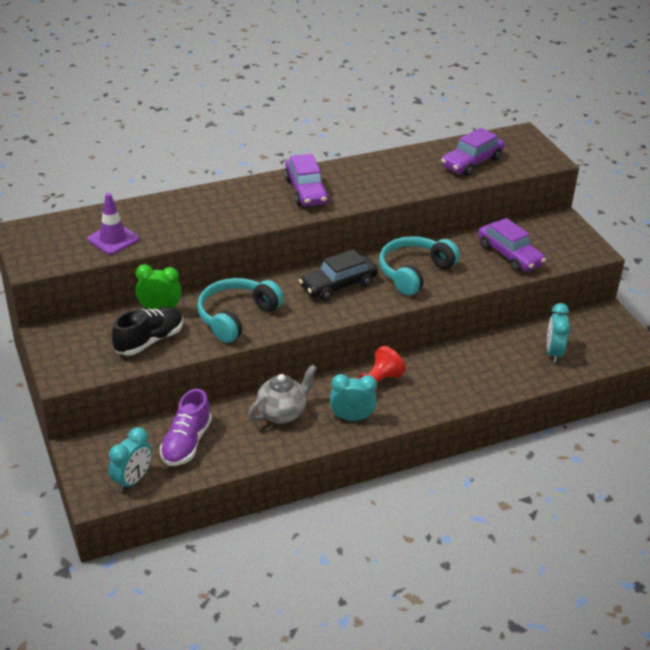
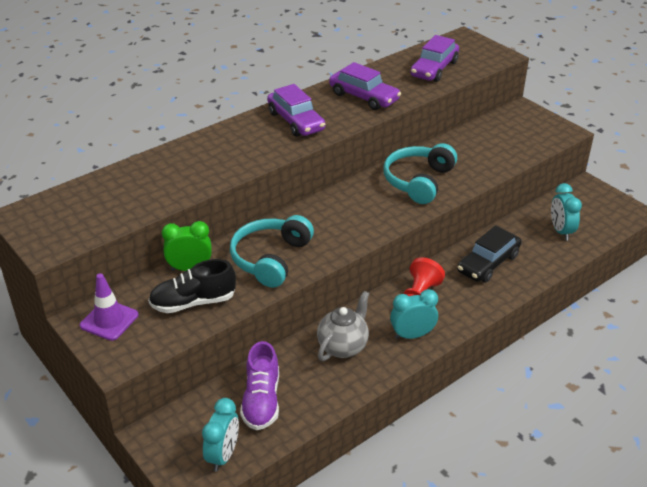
camera: 15 degrees left, 0 degrees up
(113, 239) = (124, 204): purple traffic cone -> purple traffic cone (109, 320)
(149, 341) = (193, 302): black shoe -> black shoe turned 135 degrees counterclockwise
(338, 285) = (354, 207): black car -> black car (488, 263)
(509, 255) = (494, 148): purple car -> purple car (364, 97)

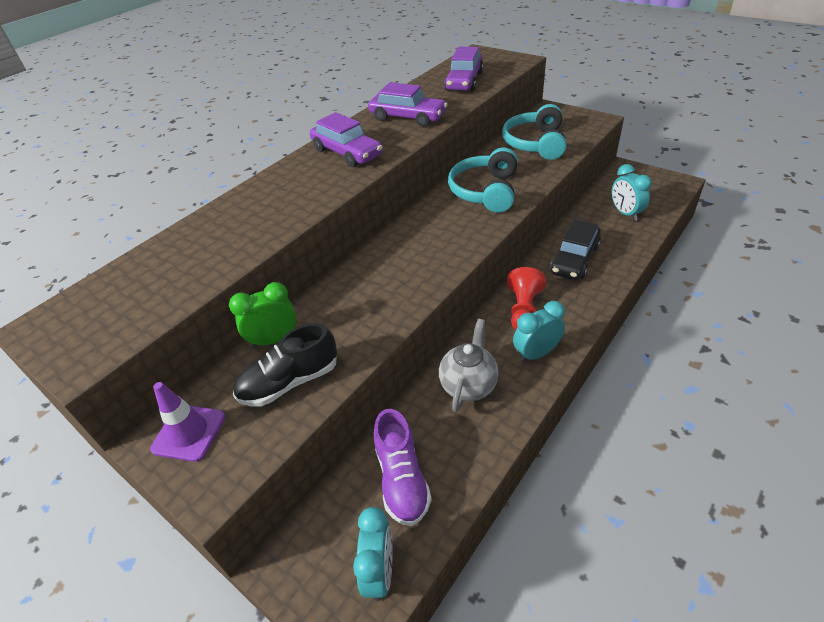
camera: 10 degrees left, 5 degrees up
(271, 259) = (364, 306): turquoise headphones -> turquoise headphones (535, 143)

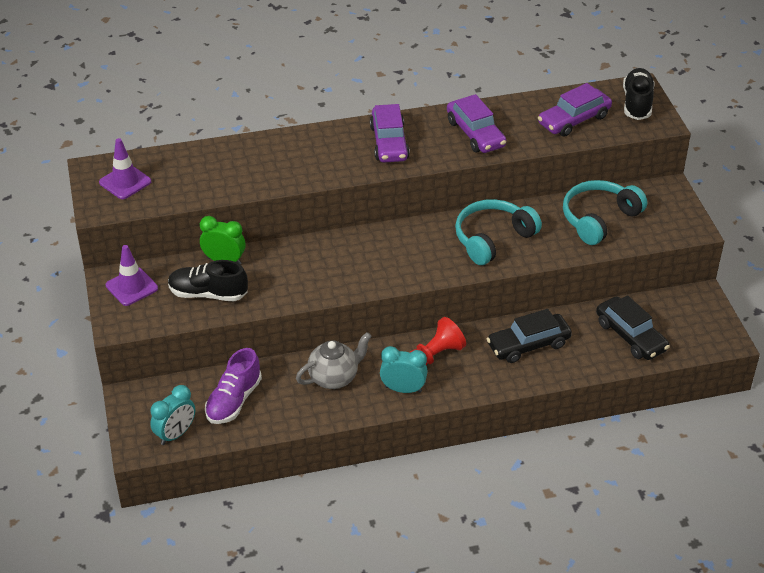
camera: 35 degrees right, 0 degrees up
(94, 316) = (125, 182): none -> purple traffic cone
(489, 58) = (637, 103): none -> black shoe
(625, 213) = (630, 336): turquoise clock -> black car

